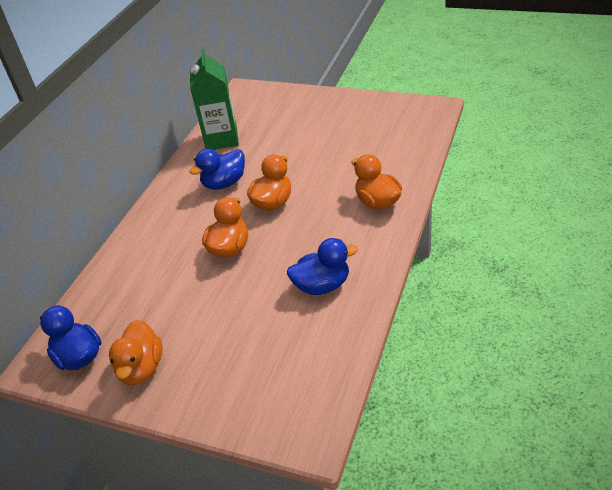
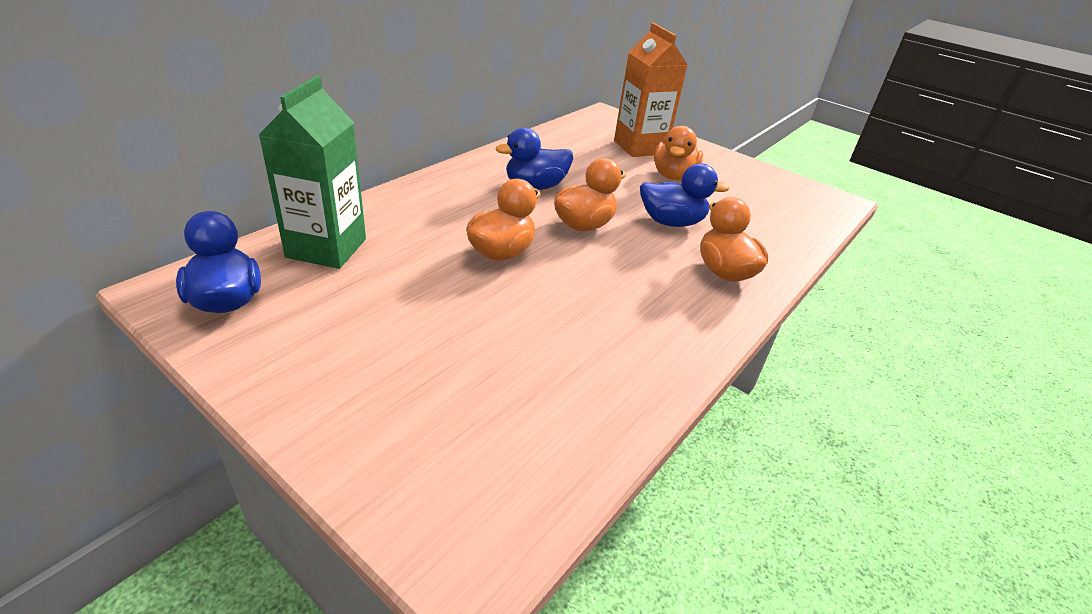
camera: 10 degrees right, 5 degrees down
(141, 368) = (292, 347): orange duck -> orange duck (673, 176)
(221, 139) = (557, 146): green carton -> green carton (326, 248)
(282, 114) = (640, 147): none -> orange carton
(322, 285) = (603, 342): blue duck -> blue duck (671, 222)

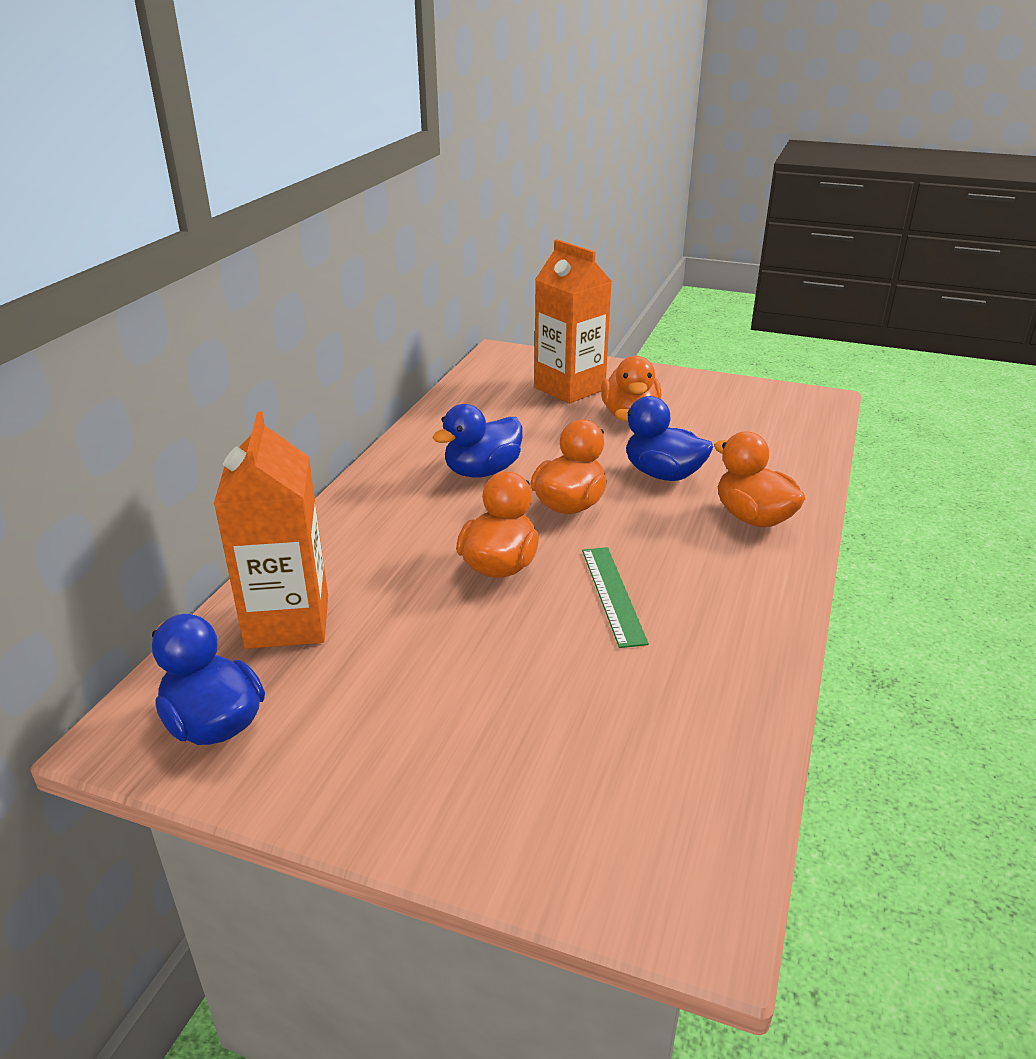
camera: 15 degrees left, 5 degrees down
(326, 248) = (288, 621): green carton -> orange carton
(572, 296) = (612, 595): none -> green ruler
(671, 222) = (662, 474): blue duck -> blue duck turned 135 degrees counterclockwise

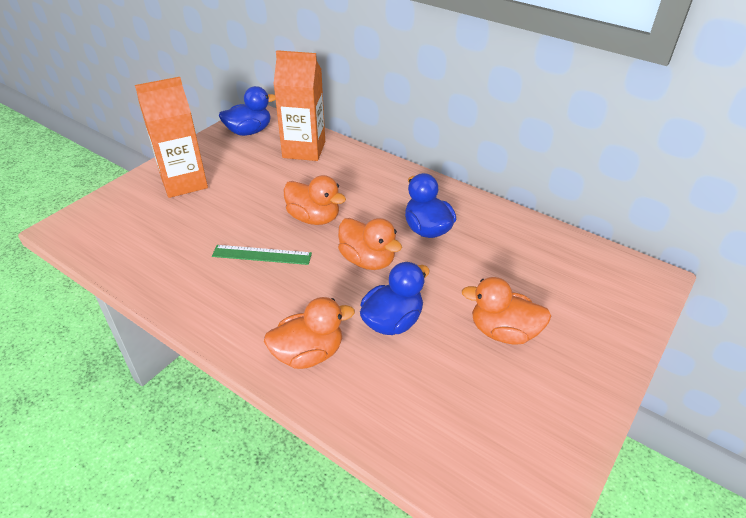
camera: 105 degrees right, 10 degrees up
(569, 388) = (568, 306): orange carton -> orange carton (184, 182)

